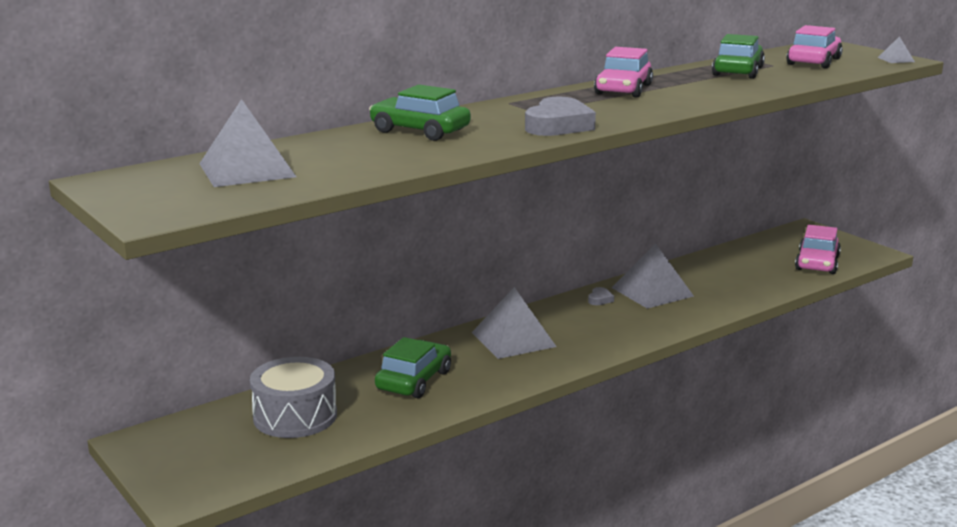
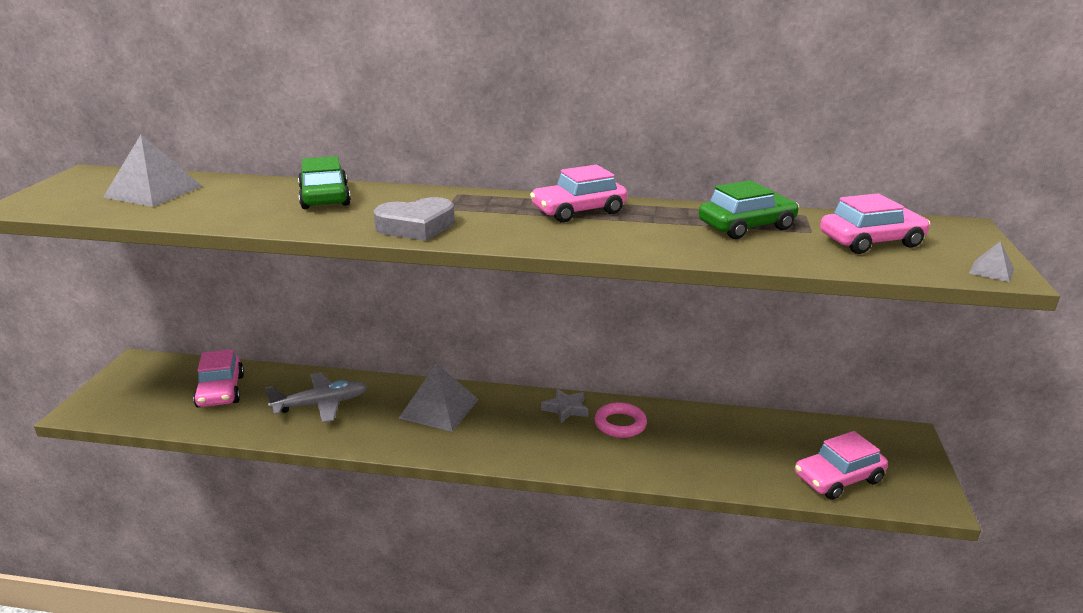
camera: 45 degrees right, 5 degrees up
(295, 416) = (220, 391): grey drum -> pink car
(414, 380) = (321, 404): green car -> grey plane
(600, 299) = (566, 409): grey heart -> grey star
(652, 292) = (620, 424): grey pyramid -> pink ring

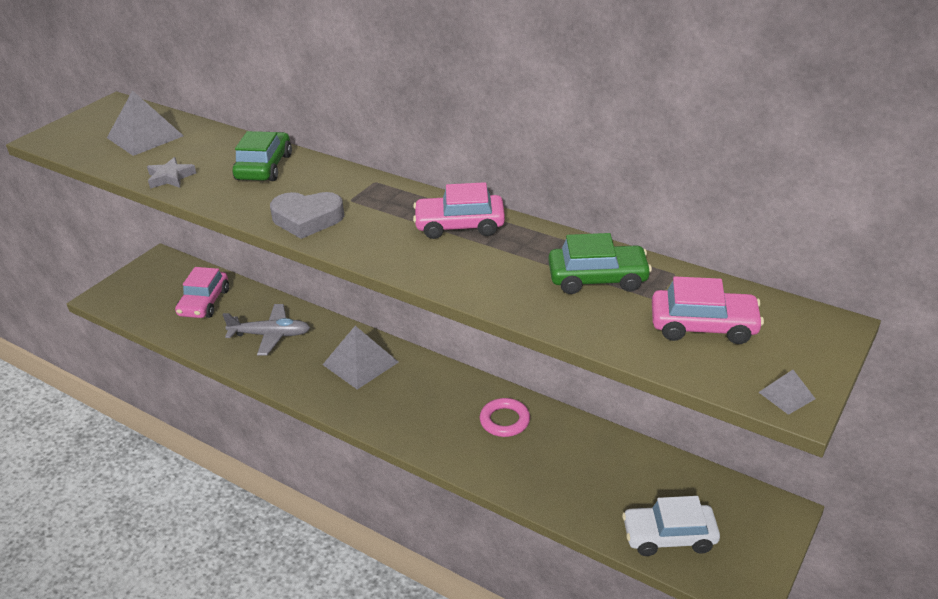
camera: 25 degrees right, 10 degrees up
(566, 409) = (467, 391): grey star -> grey star (170, 177)
(838, 478) = (669, 536): pink car -> white car

